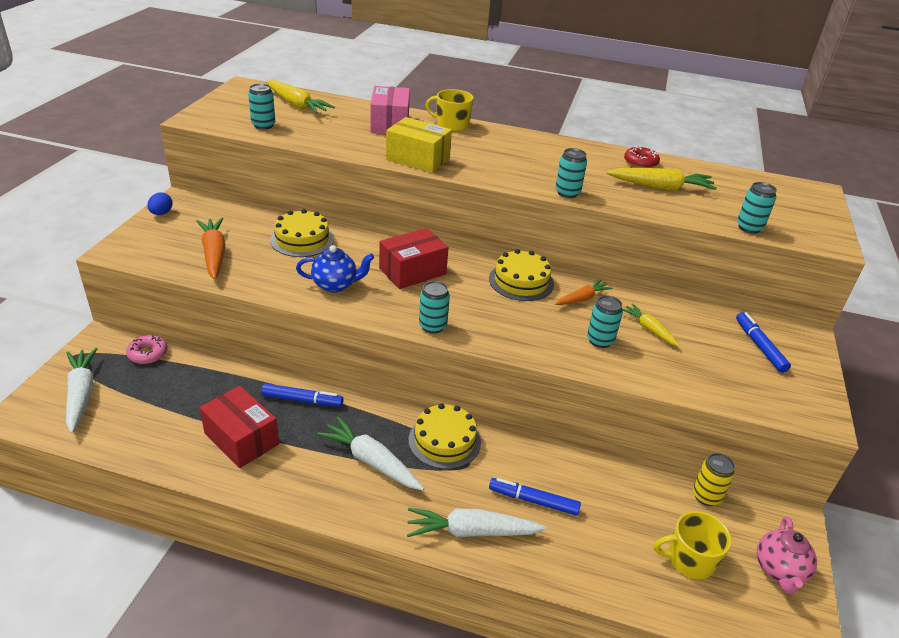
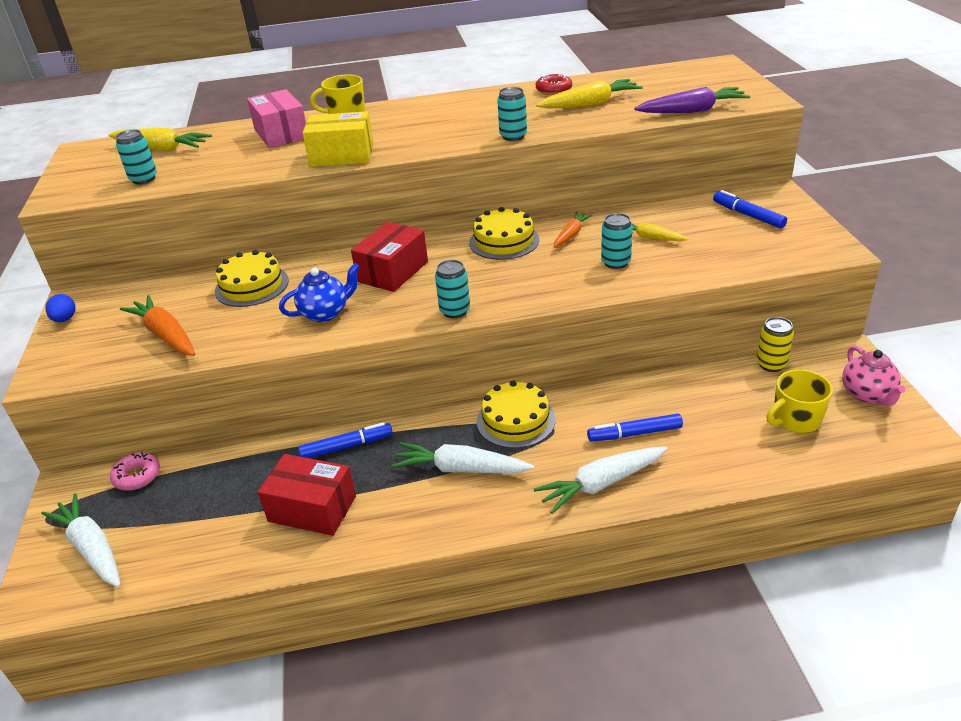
camera: 20 degrees left, 0 degrees up
(749, 228) = (692, 111): turquoise can -> purple carrot

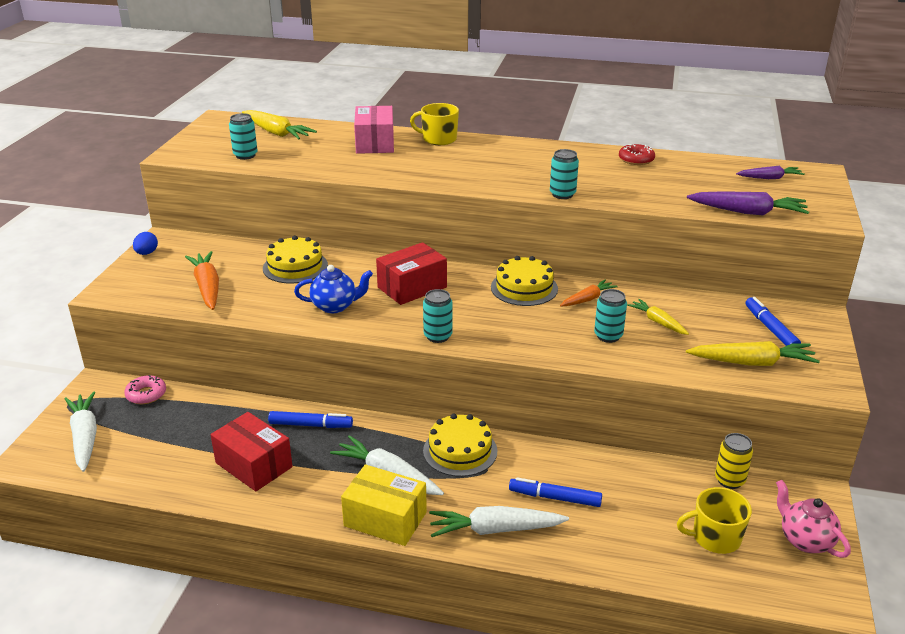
camera: 20 degrees right, 5 degrees down
(342, 155) = (407, 175): yellow box -> yellow box (385, 519)
(590, 104) = (657, 181): yellow carrot -> yellow carrot (752, 362)
(684, 78) = (769, 178): none -> purple carrot
(867, 395) = (805, 540): pink teapot -> pink teapot turned 135 degrees clockwise

